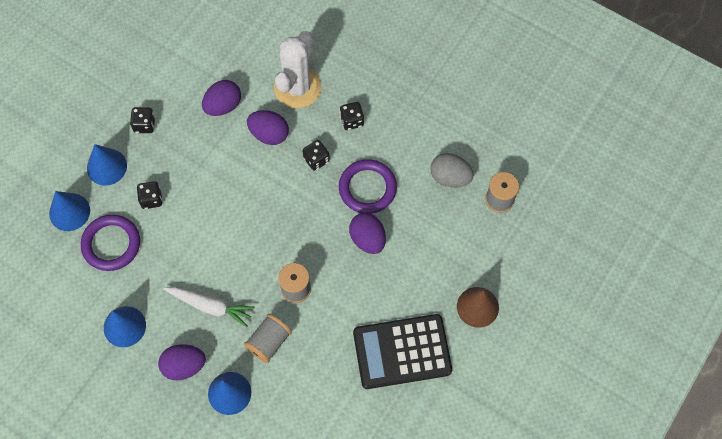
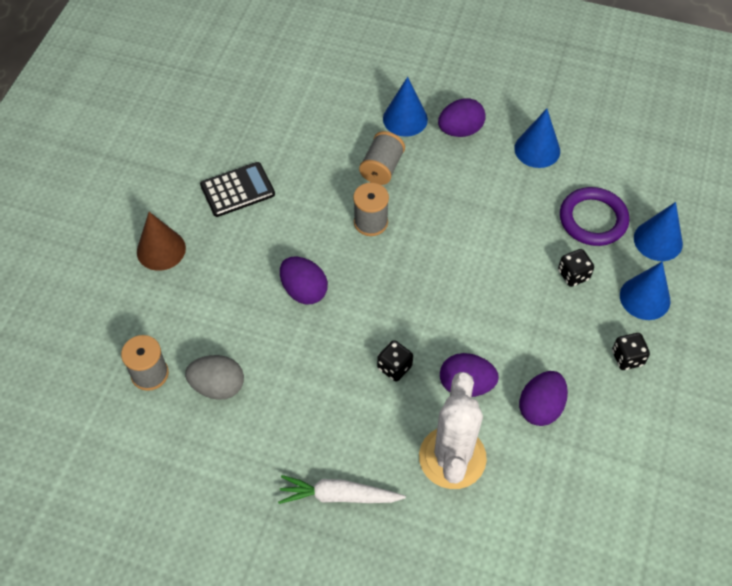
camera: 165 degrees right, 10 degrees down
(210, 306) = (456, 186): white carrot -> white carrot (339, 496)
(352, 120) = (364, 429): black dice -> none
(367, 188) = (320, 348): purple ring -> none
(402, 352) = (237, 190): black calculator -> black calculator, size x0.65

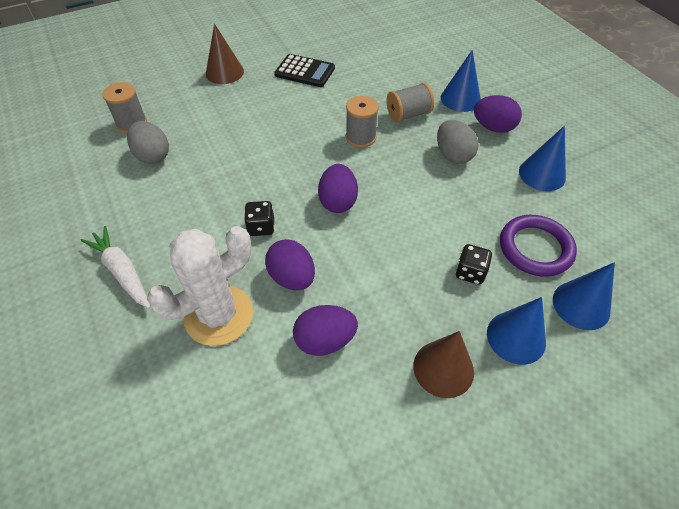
camera: 45 degrees right, 5 degrees down
(304, 291) = (269, 144): purple egg -> purple egg (338, 201)
(459, 182) = (453, 155): none -> grey egg
(627, 358) = (443, 368): black dice -> brown cone

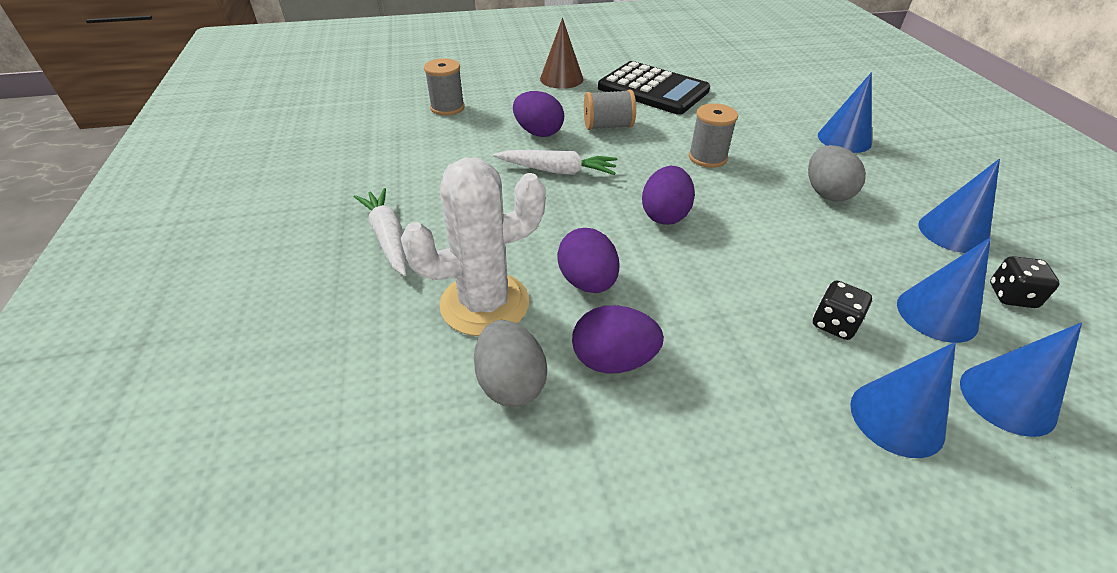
camera: 15 degrees right, 10 degrees down
(153, 156) = (460, 138): grey egg -> grey egg (511, 383)
(244, 175) = (557, 171): none -> white carrot
(261, 227) = (563, 224): black dice -> black dice (1011, 296)
(305, 71) = (653, 89): black calculator -> black calculator, size x1.54
(408, 114) = (772, 144): grey spool -> grey spool (608, 126)
(443, 368) = (777, 433): brown cone -> none
(493, 127) = (886, 173): purple egg -> purple egg (538, 132)
(535, 248) = (936, 314): purple ring -> blue cone

